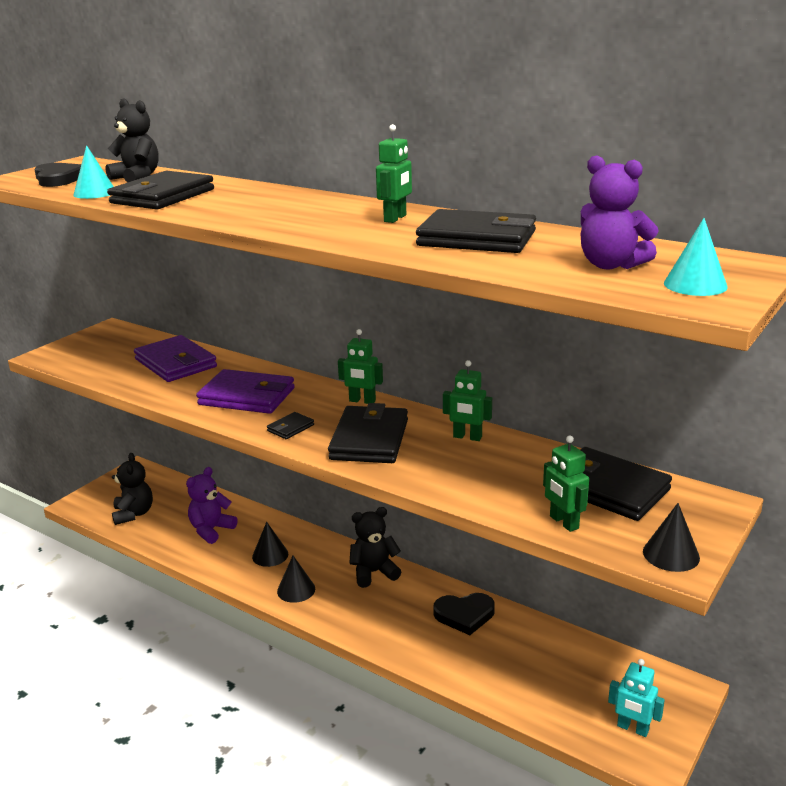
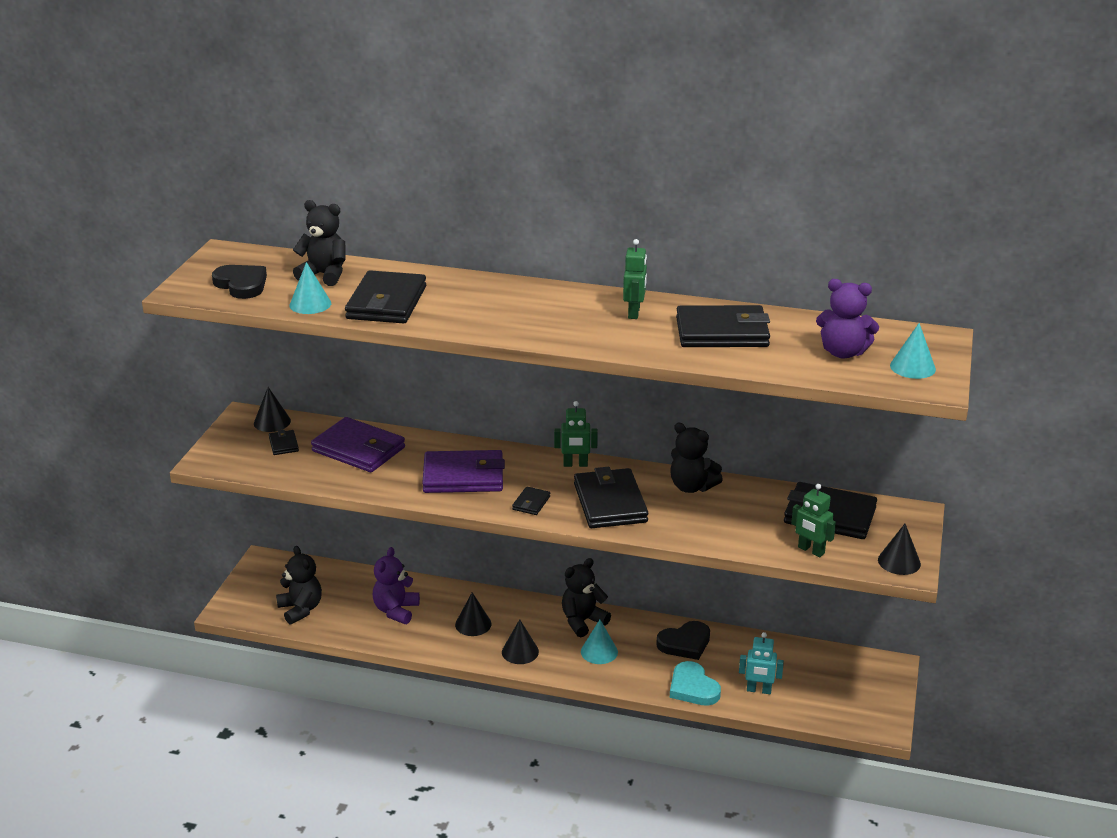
camera: 20 degrees left, 5 degrees up
(118, 352) = (283, 444): none -> black wallet
(126, 335) = (272, 422): none -> black cone
(372, 605) = (599, 651): none -> turquoise cone
(448, 664) = (693, 688): none -> turquoise heart
(467, 437) = (691, 487): green robot -> black teddy bear
(632, 728) = (861, 705): turquoise robot -> turquoise robot (759, 690)

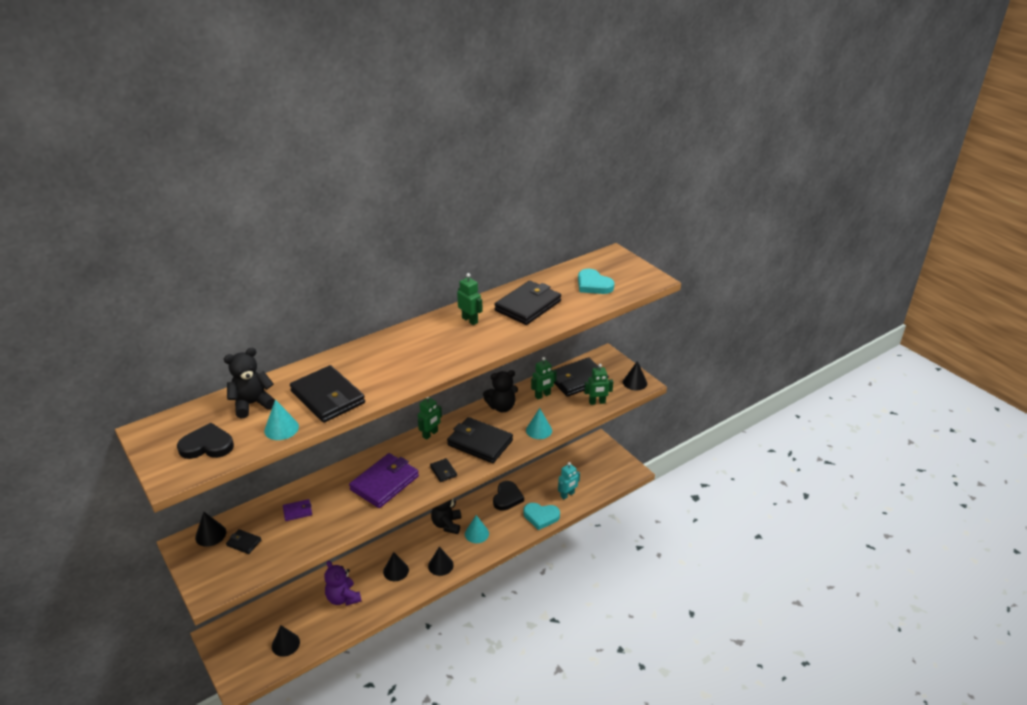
camera: 50 degrees left, 5 degrees up
(300, 609) = (285, 644): black teddy bear -> black cone
(358, 449) = (297, 511): purple wallet -> purple wallet, size x0.45
(758, 504) = (543, 395): none -> green robot
(843, 352) = (593, 285): purple teddy bear -> turquoise heart
(912, 367) = (630, 275): turquoise cone -> turquoise cone (539, 430)

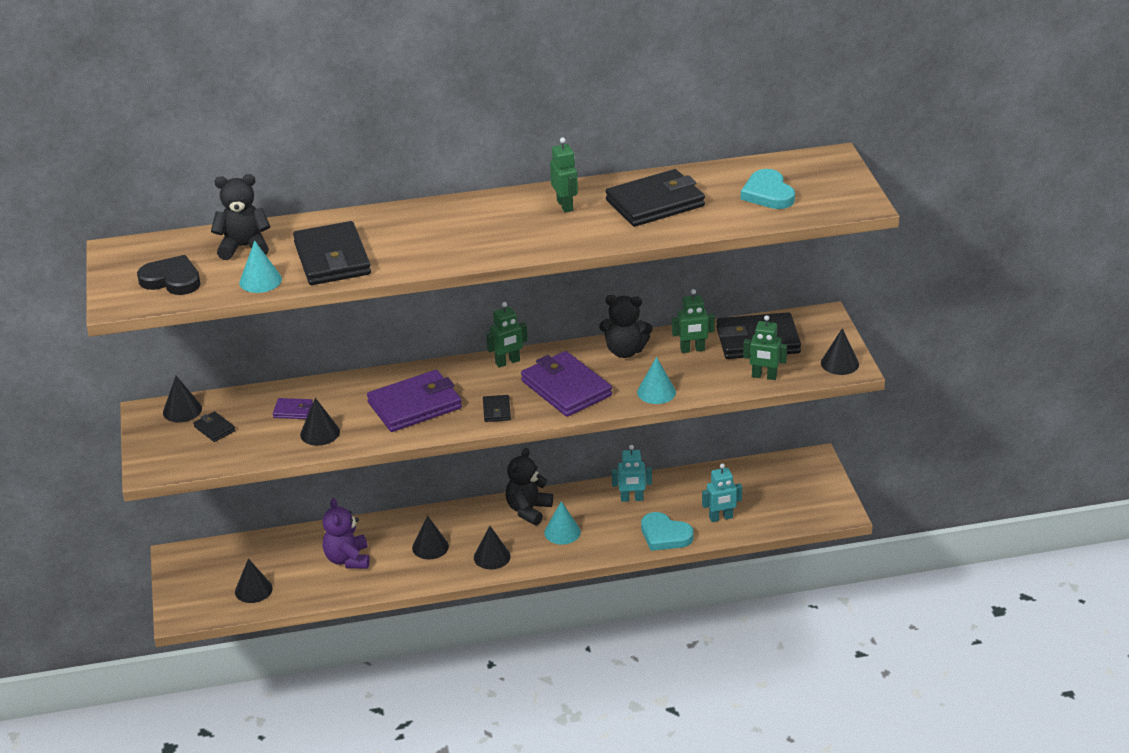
camera: 25 degrees right, 0 degrees up
(327, 523) = (320, 433): none -> black cone
(480, 443) = (566, 388): black wallet -> purple wallet
(507, 497) = (632, 499): black heart -> turquoise robot

